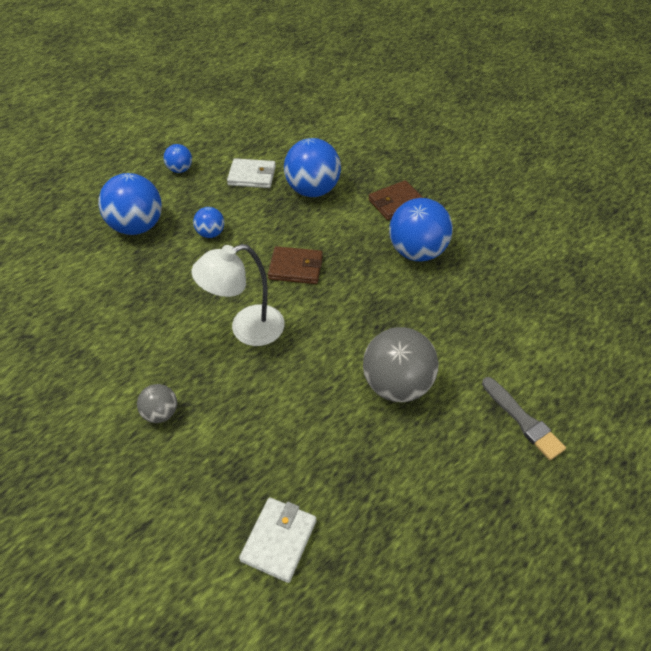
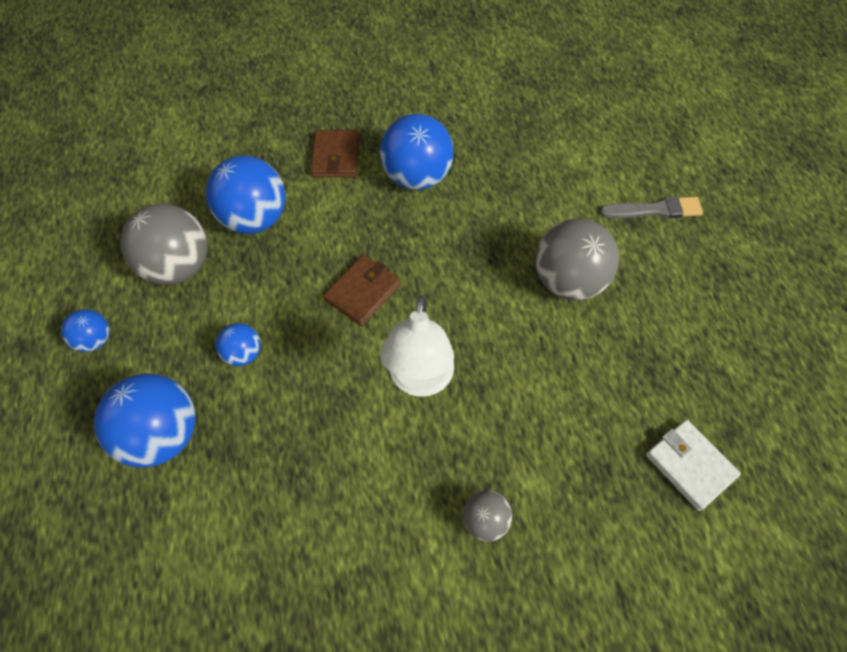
camera: 60 degrees left, 10 degrees up
(252, 176) = (178, 266): white wallet -> grey ball

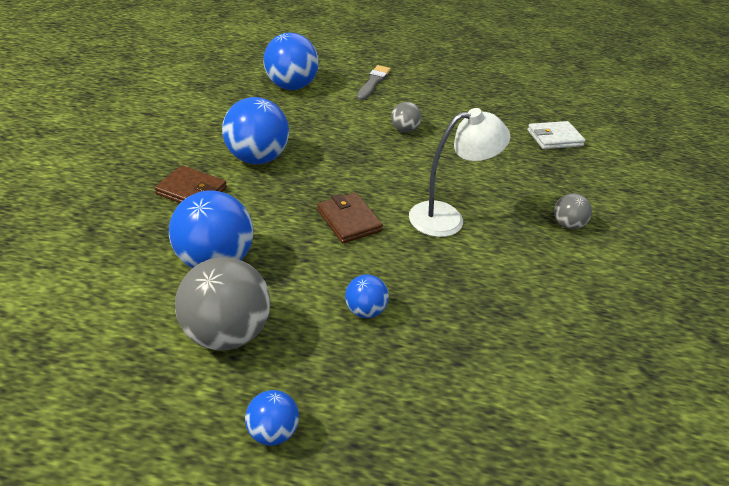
camera: 70 degrees left, 20 degrees down
(163, 434) = (423, 394): blue ball -> blue ball (291, 86)
(420, 380) = (447, 218): white lamp -> white lamp turned 45 degrees counterclockwise
(568, 281) = (404, 130): grey ball -> grey ball, size x0.51

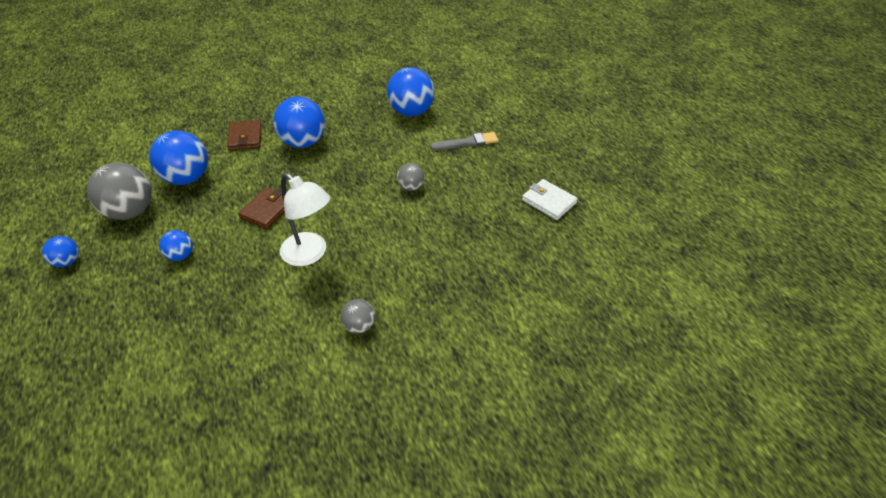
camera: 60 degrees right, 5 degrees up
(554, 138) = (498, 276): white wallet -> white wallet (549, 201)

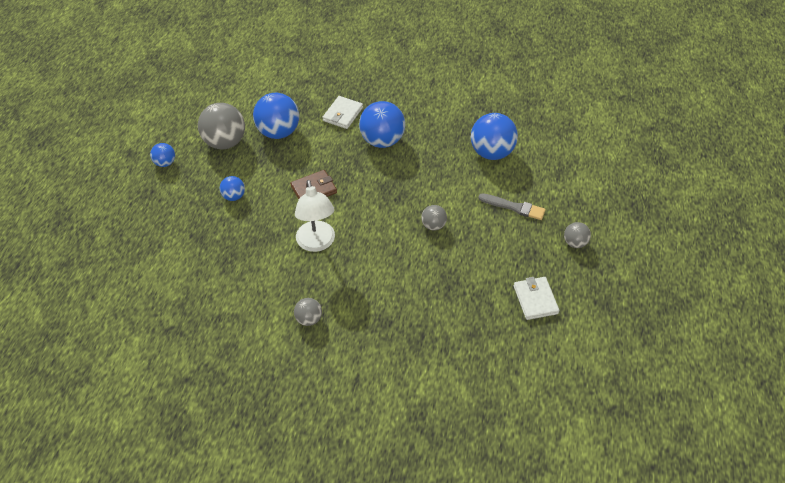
camera: 35 degrees right, 5 degrees up
(245, 137) = (343, 114): brown wallet -> white wallet
(539, 146) = (574, 243): none -> grey ball

